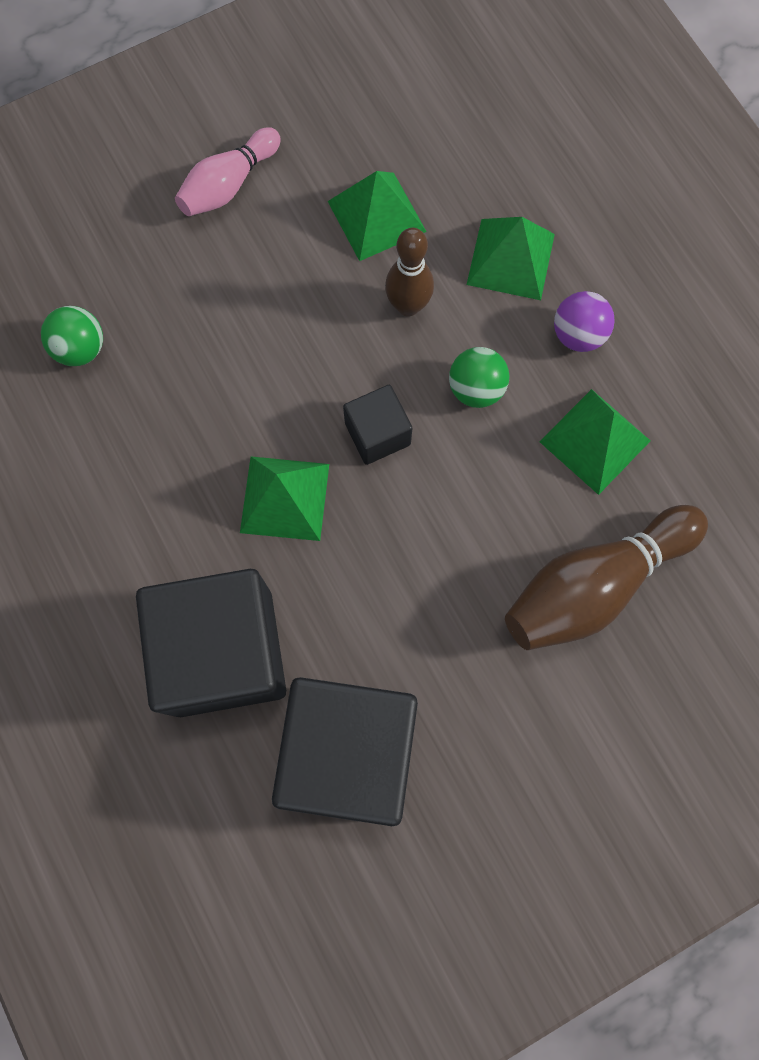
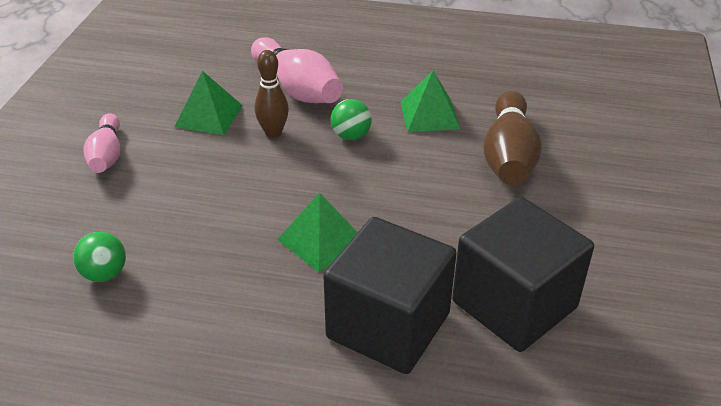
camera: 50 degrees left, 35 degrees down
(377, 434) = (330, 183): black cube -> none
(510, 259) = (297, 88): green pyramid -> pink bowling pin
(578, 334) = (366, 90): purple ball -> none

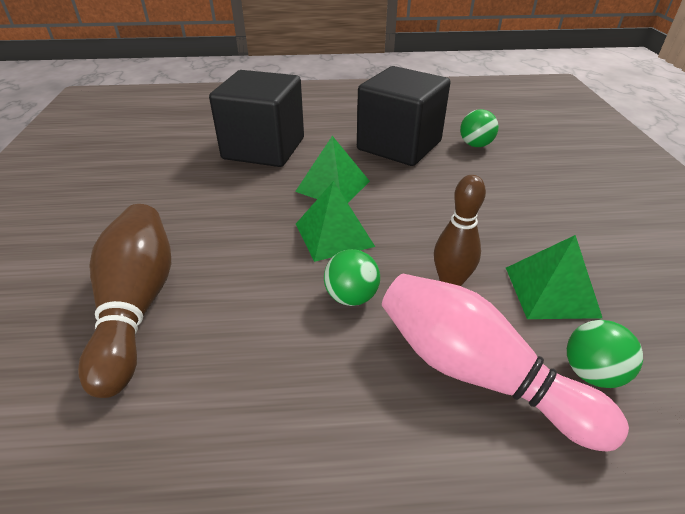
camera: 165 degrees right, 0 degrees up
(107, 155) = (595, 221): pink bowling pin -> none
(234, 79) = (591, 373): none -> green ball
(429, 115) = (247, 360): green pyramid -> green pyramid (334, 235)
(514, 304) = (170, 170): black cube -> black cube (399, 145)

